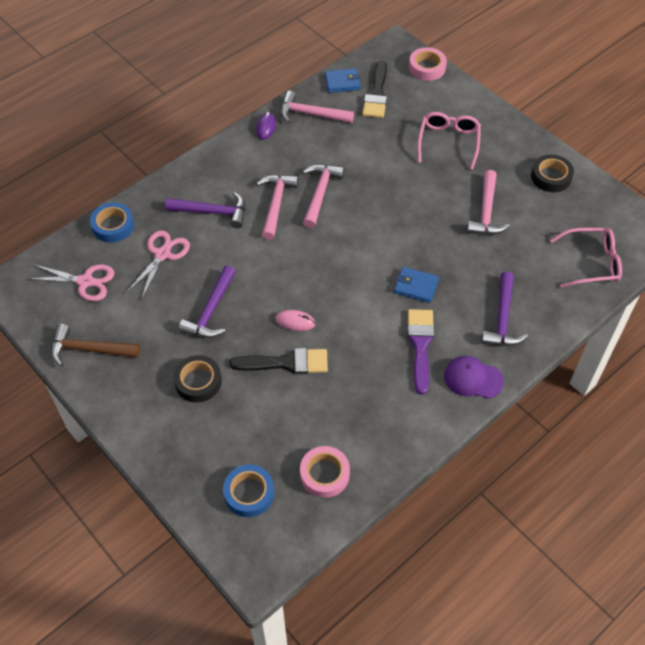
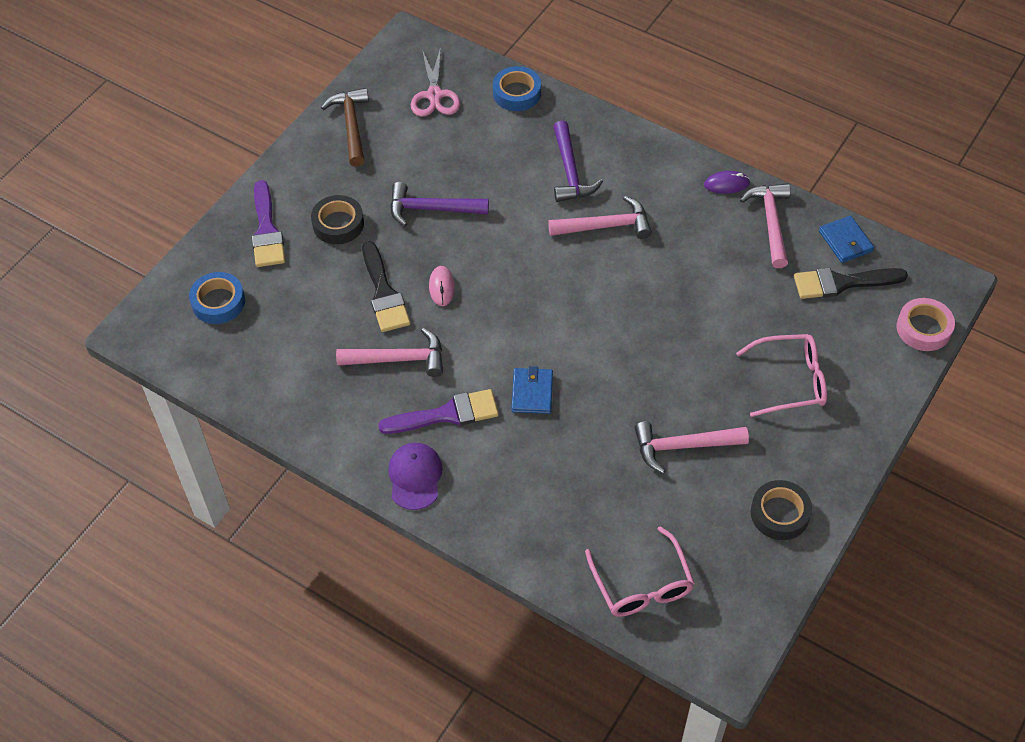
camera: 75 degrees right, 0 degrees up
(162, 254) = (493, 146): pink scissors -> none
(182, 439) = (266, 230): none -> purple brush
(320, 193) = (641, 264): pink hammer -> pink hammer (399, 359)
(324, 474) = (254, 361): pink tape -> none
(502, 319) = (513, 494): purple hammer -> none

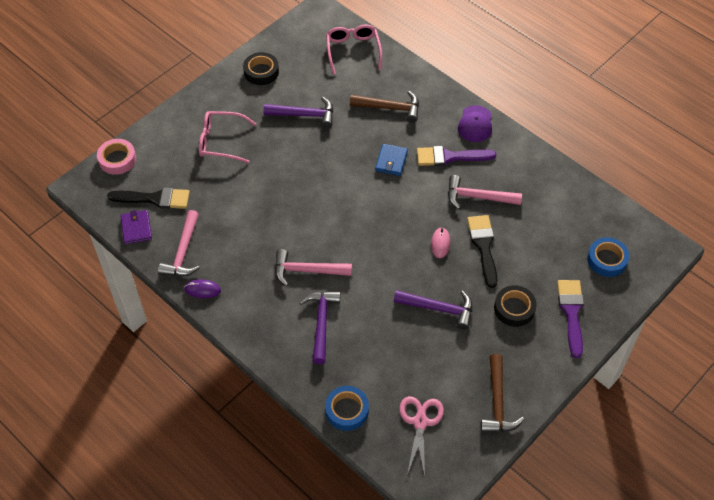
camera: 170 degrees left, 0 degrees up
(554, 482) = (390, 108): none -> brown hammer
(683, 446) = (304, 115): pink hammer -> purple hammer
(845, 241) = (136, 228): blue wallet -> purple wallet

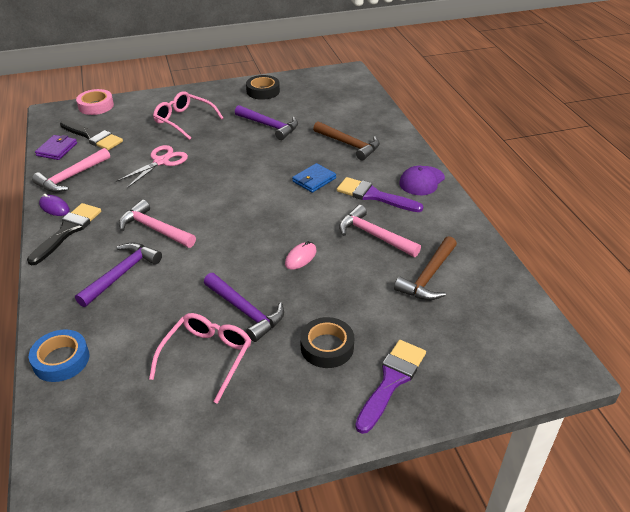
camera: 30 degrees right, 15 degrees down
(353, 51) = (352, 101): pink glasses -> pink glasses (207, 357)
(420, 422) = (119, 409): pink scissors -> pink scissors (161, 161)
(483, 246) = (343, 277): black brush -> black brush (68, 231)
(497, 402) = (222, 433): brown hammer -> brown hammer (428, 277)
(607, 260) = (478, 346): blue tape -> none

